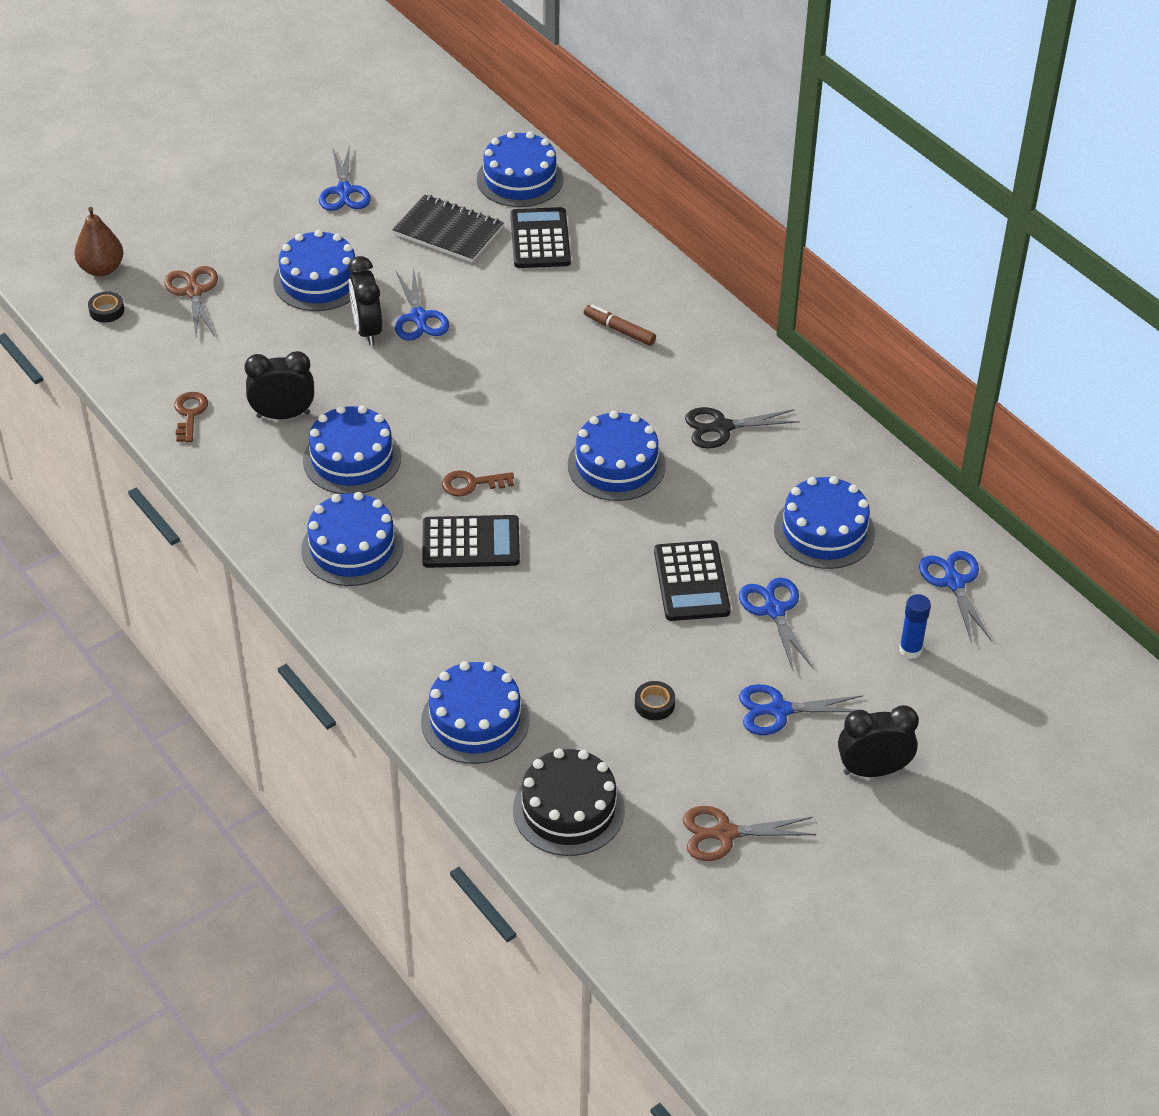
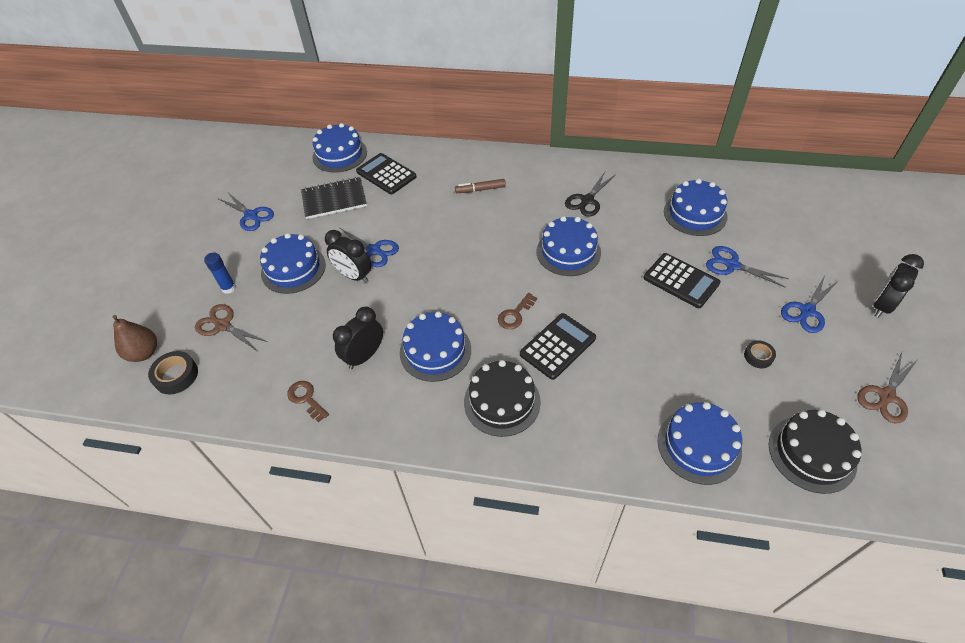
camera: 40 degrees left, 5 degrees up
(106, 311) = (176, 376): black tape -> black tape, size x1.57
(352, 548) = (502, 401): blue cake -> black cake
(910, 650) = (805, 238): blue glue stick -> blue glue stick (229, 288)
(954, 582) = (773, 196): blue scissors -> none

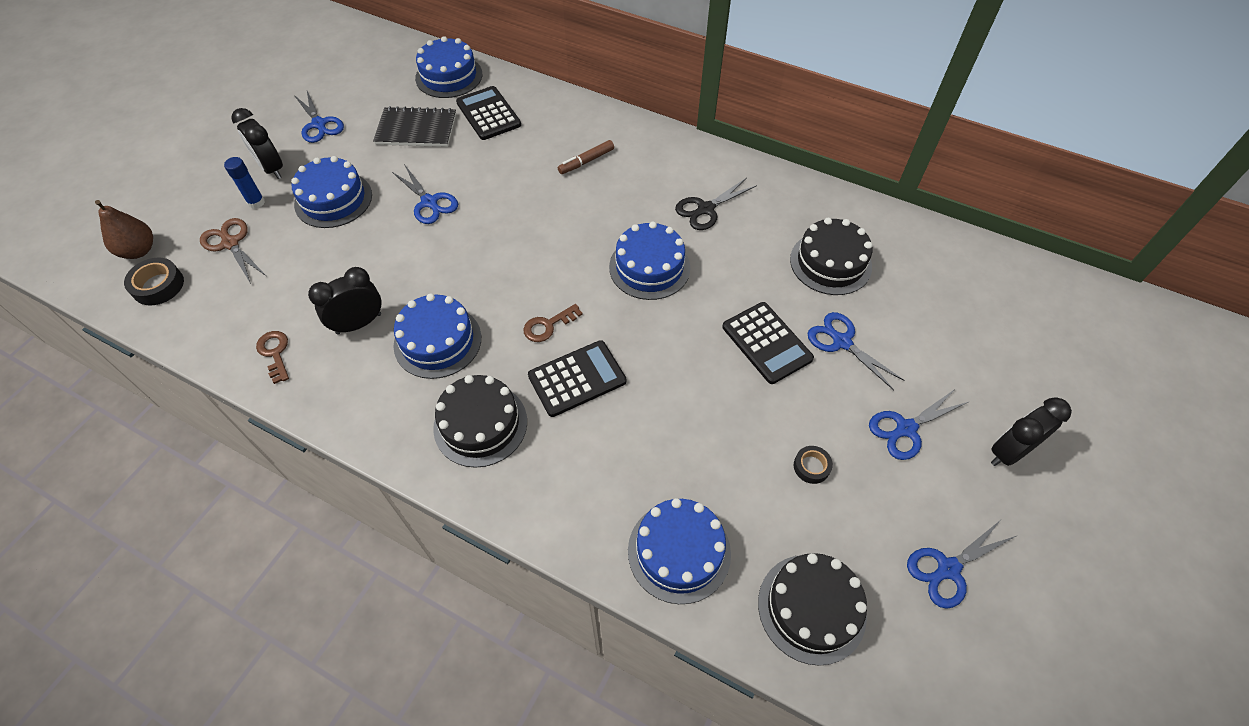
camera: 15 degrees right, 5 degrees up
(354, 276) = (393, 226): black clock -> black clock (271, 168)
(480, 189) = (586, 161): brown marker -> brown marker turned 45 degrees counterclockwise
(695, 214) = (830, 263): blue cake -> black cake
(886, 396) = (948, 569): brown scissors -> blue scissors

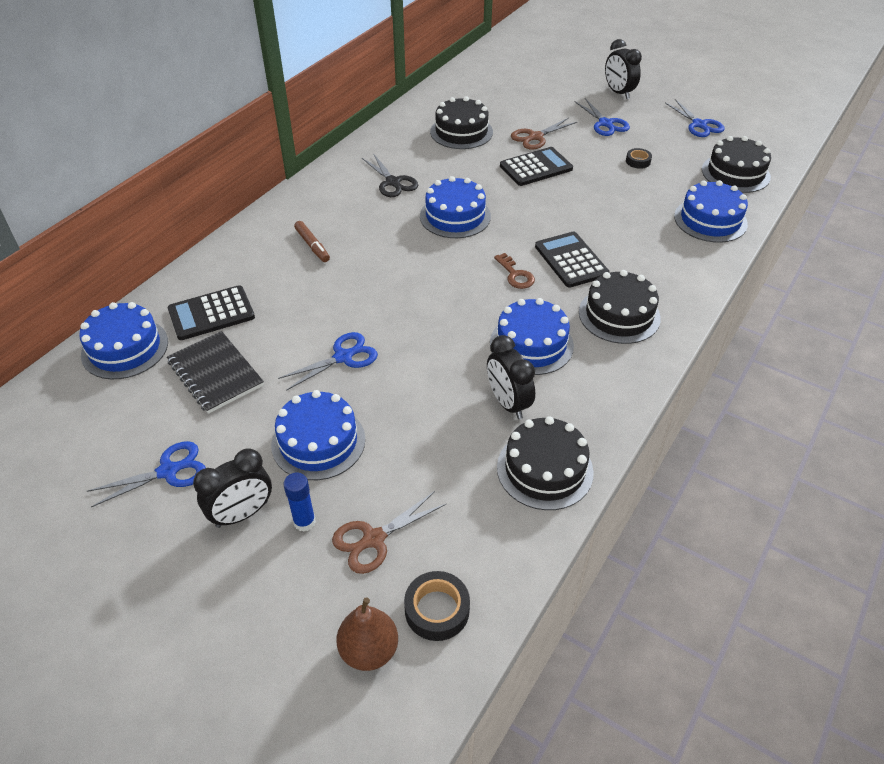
camera: 85 degrees left, 10 degrees down
(275, 353) = (544, 469): brown key -> black cake
(416, 129) = (215, 373): black notebook -> black notebook turned 45 degrees counterclockwise
(842, 342) = (535, 137): blue scissors -> brown scissors

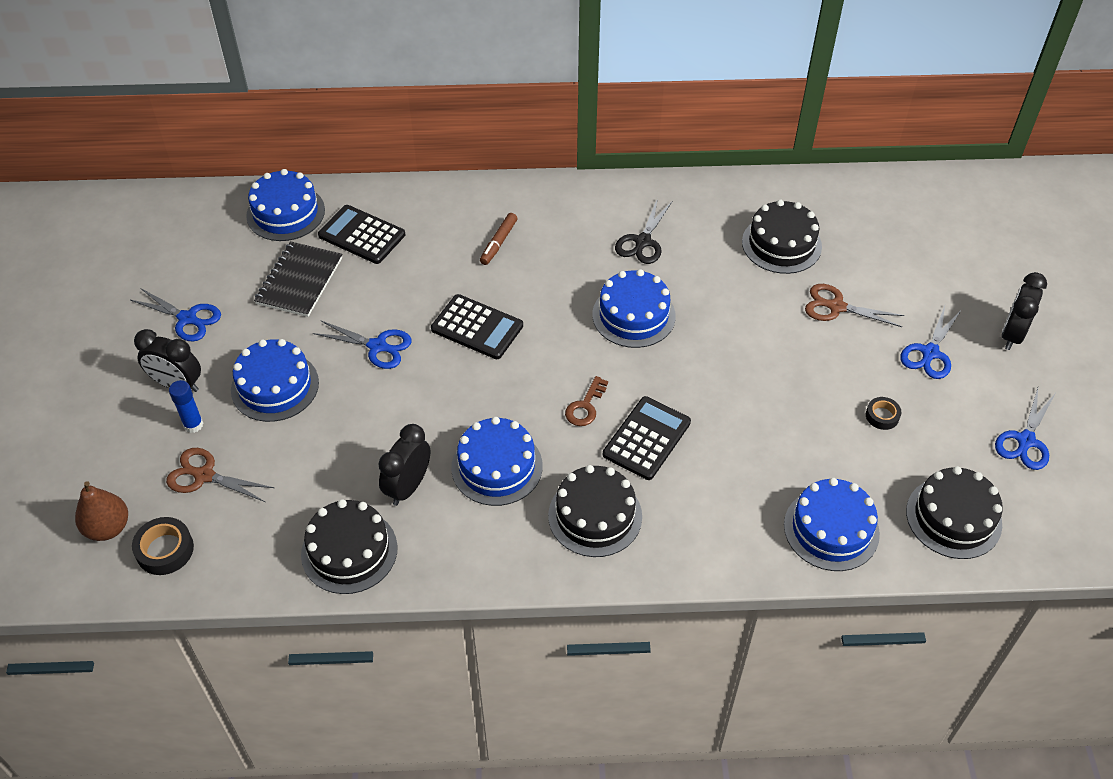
camera: 55 degrees right, 5 degrees up
(536, 167) = (779, 335): black calculator -> black calculator (477, 327)

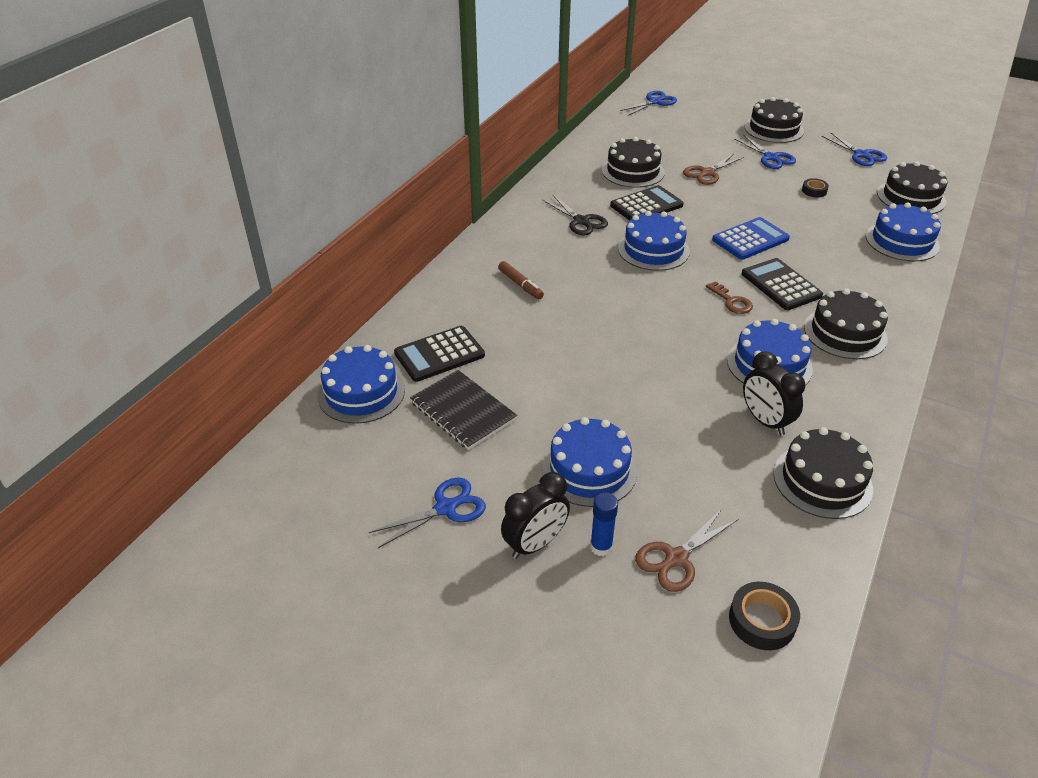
camera: 60 degrees left, 10 degrees down
(108, 528) = (707, 664): brown pear -> none
(377, 346) = (587, 388): blue scissors -> blue scissors (654, 102)
(477, 327) = (608, 326): black calculator -> black calculator (646, 205)
(719, 387) = (750, 239): none -> blue calculator
(1012, 334) = (773, 129): black clock -> black cake

